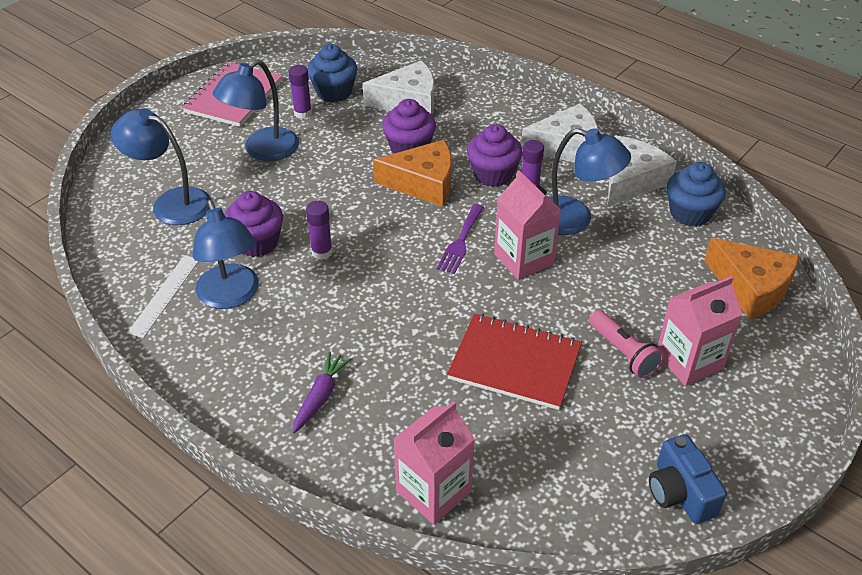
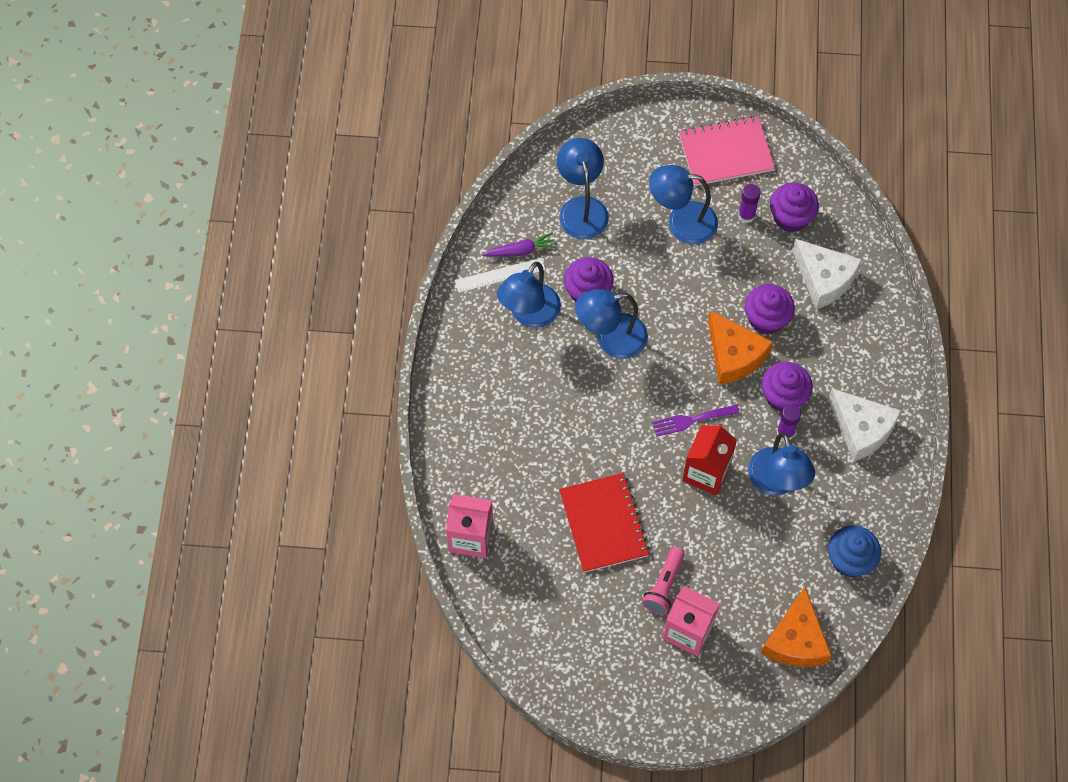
camera: 55 degrees right, 20 degrees up
(320, 396) = (491, 427): purple carrot -> purple carrot (520, 251)
(322, 252) = (611, 339): purple glue stick -> blue lamp
(334, 92) = (791, 217): blue cupcake -> purple cupcake
(523, 259) = (706, 472): pink carton -> red carton
(631, 180) = (856, 498): white cheese -> none
(680, 493) = (570, 676): blue camera -> none

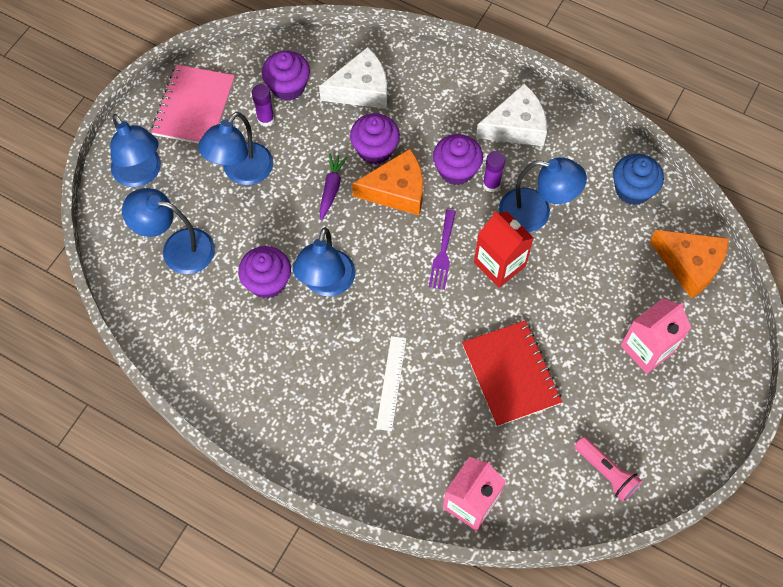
camera: 65 degrees left, 0 degrees up
(500, 275) = (205, 352): white ruler -> white ruler (391, 383)
(520, 251) = (190, 322): purple carrot -> purple carrot (331, 189)
(529, 315) = (262, 344): blue lamp -> blue lamp (141, 174)
(603, 524) = (510, 374): red notebook -> red notebook turned 60 degrees clockwise
(664, 586) = (595, 349): pink flashlight -> pink flashlight (606, 472)

